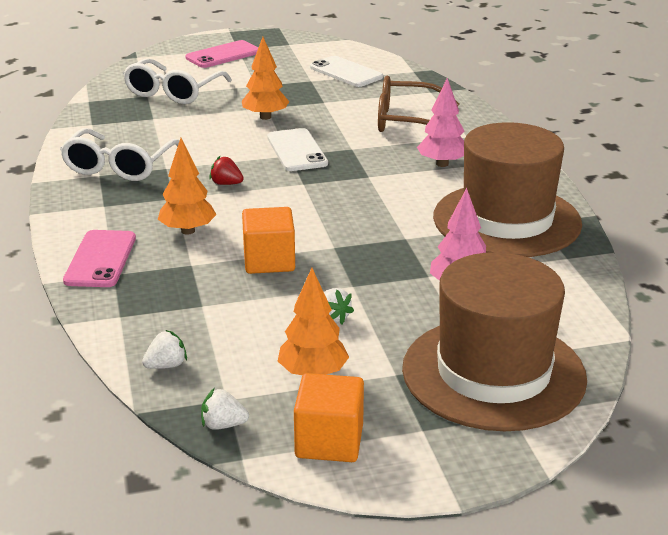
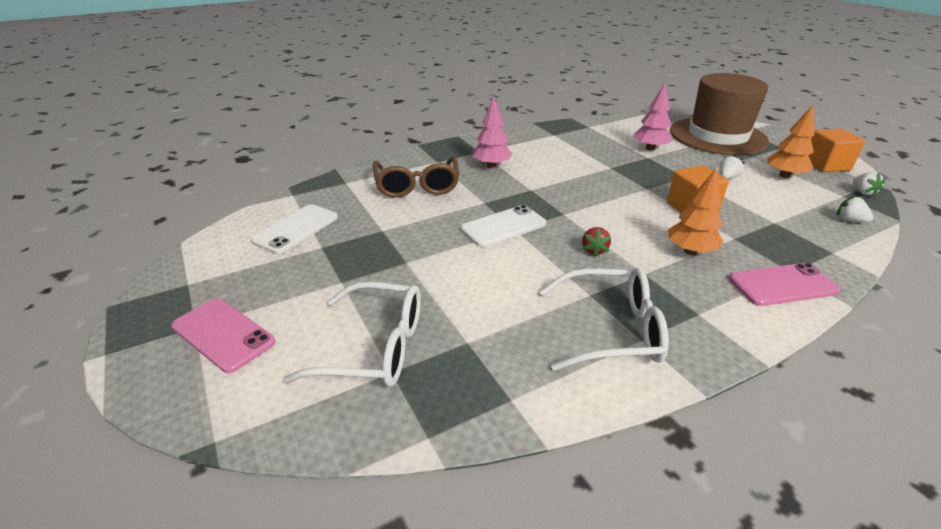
camera: 105 degrees left, 5 degrees up
(265, 117) = (433, 257): orange tree -> none
(506, 220) = (559, 142): brown hat -> none

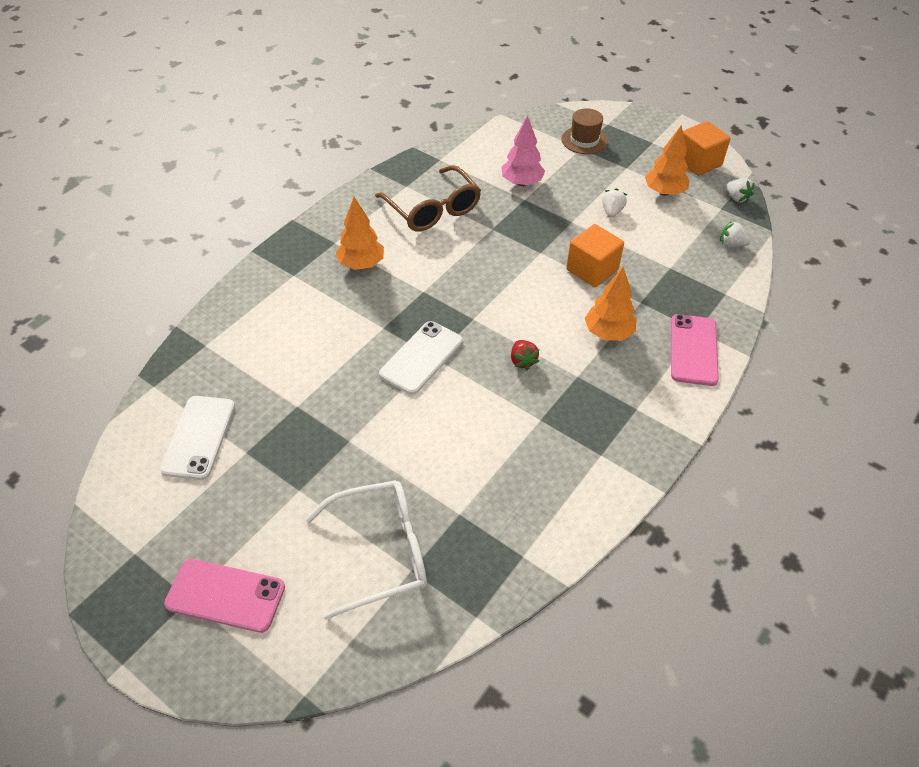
camera: 25 degrees left, 15 degrees up
(417, 186) = (294, 324): brown glasses -> brown glasses (433, 209)
(491, 166) = (361, 264): pink tree -> orange tree
(611, 330) = (573, 453): white glasses -> none
(717, 136) = (584, 140): brown hat -> brown hat, size x0.43
(782, 285) = (693, 350): pink phone -> pink phone turned 45 degrees counterclockwise

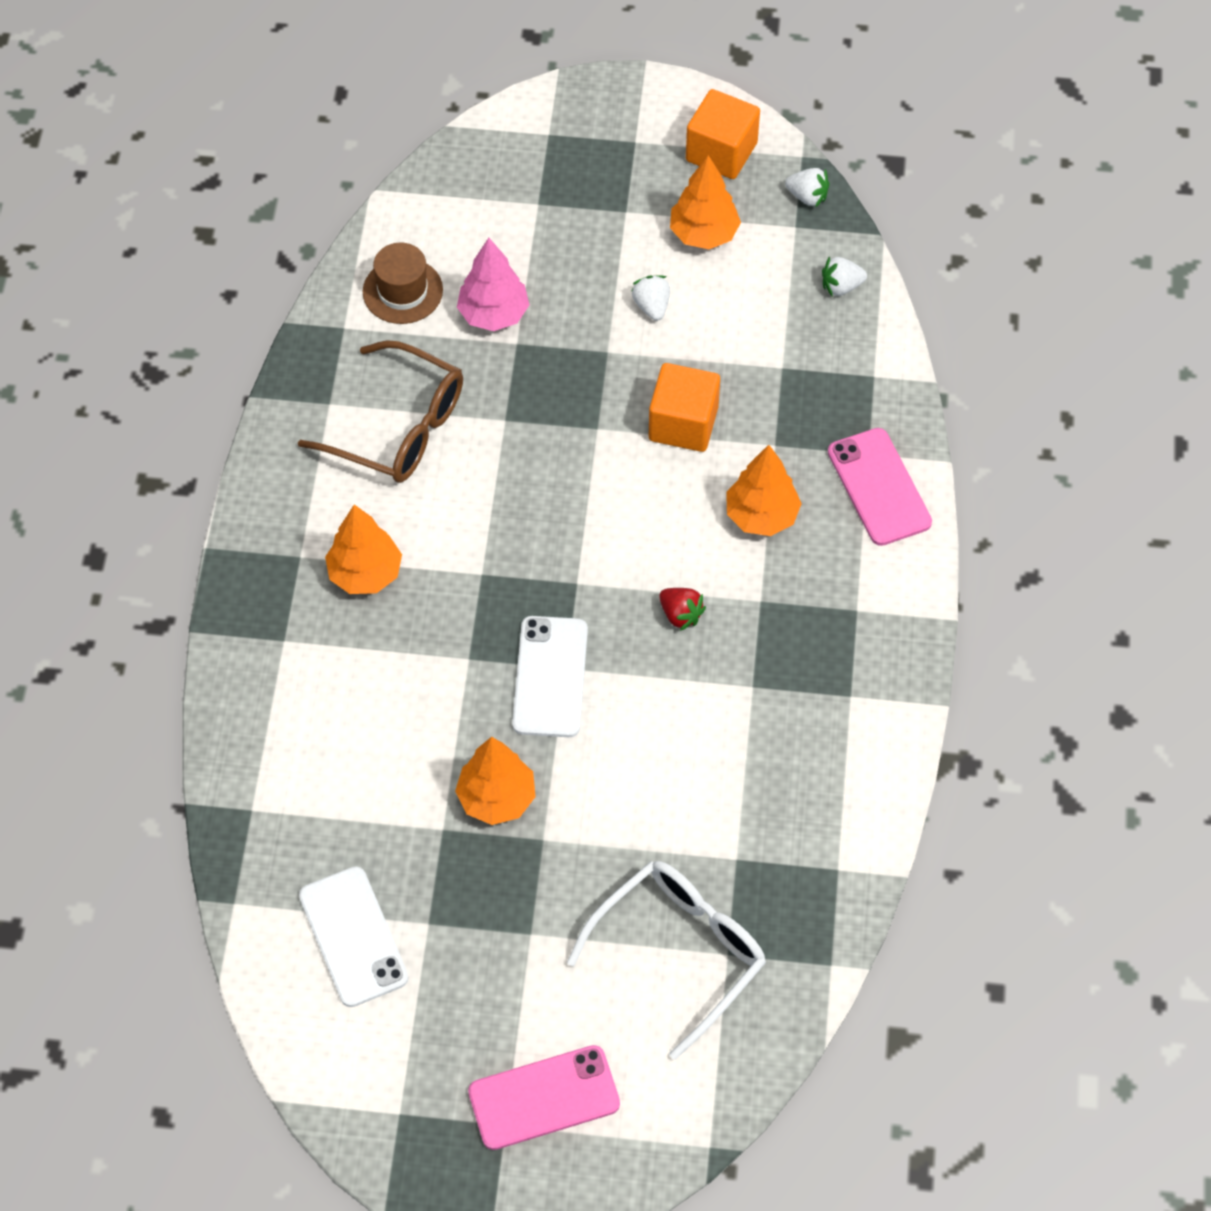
camera: 30 degrees left, 10 degrees up
(340, 405) = (497, 798): none -> orange tree
(584, 140) = (534, 185): brown hat -> brown hat (402, 291)

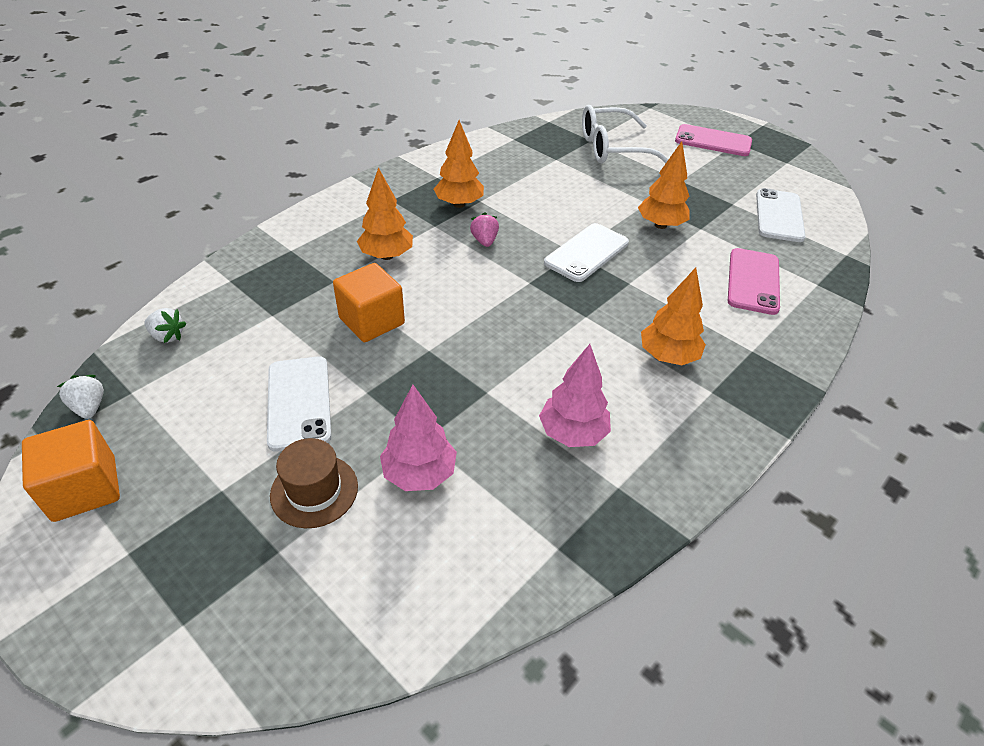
camera: 145 degrees left, 15 degrees down
(399, 427) = (572, 433): brown glasses -> pink tree
(402, 291) = (477, 548): brown hat -> brown hat (314, 490)
(651, 306) = (299, 402): white strawberry -> white phone
(680, 614) = (484, 241): red strawberry -> pink strawberry
(703, 234) = (194, 430): orange tree -> orange tree (459, 204)
(879, 487) = (308, 234): pink phone -> pink phone (753, 281)

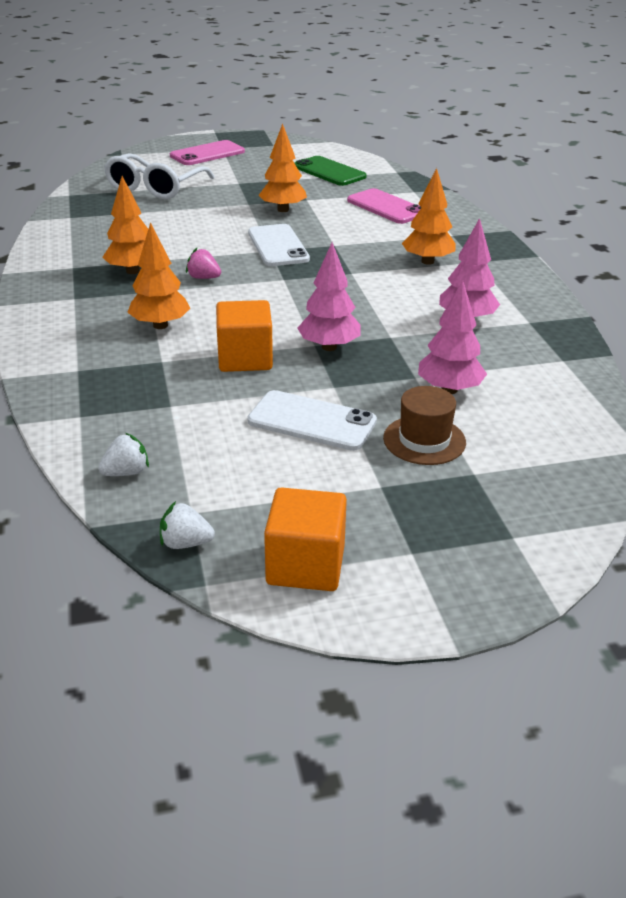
camera: 55 degrees left, 10 degrees down
(432, 360) = (329, 347): none -> pink tree
(779, 216) = (329, 172): white phone -> green phone

